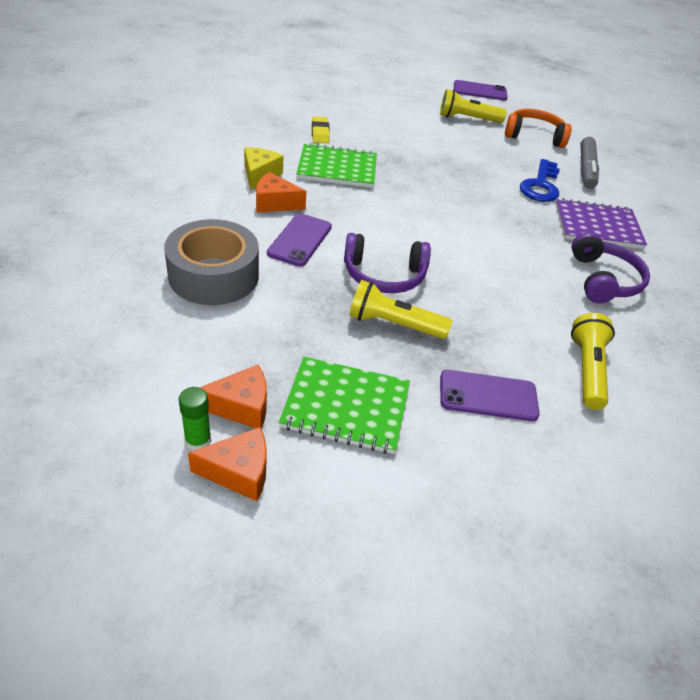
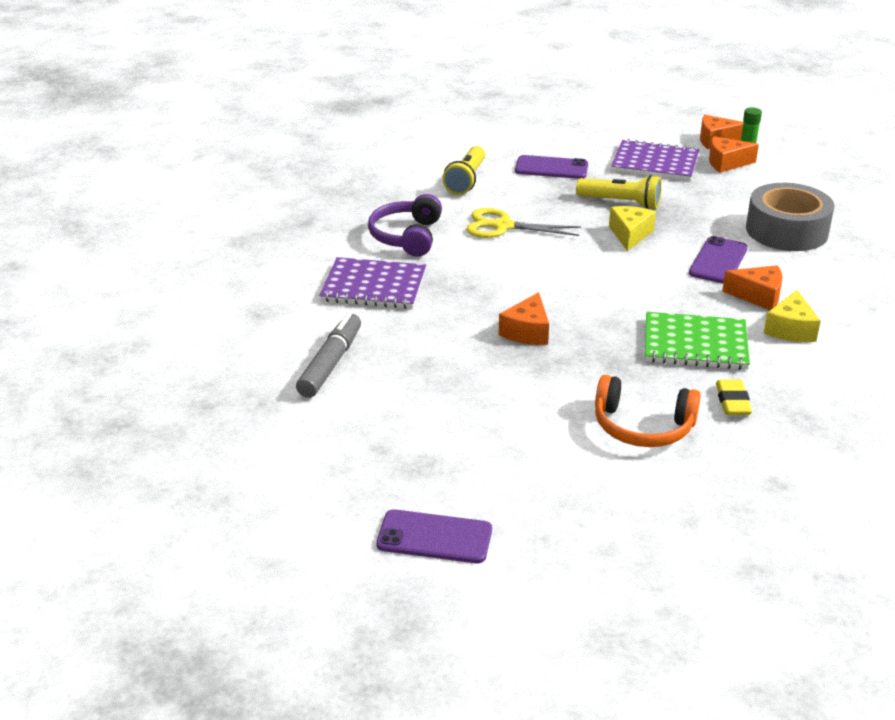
camera: 170 degrees left, 10 degrees down
(346, 407) = (655, 163): green notebook -> purple notebook
(384, 275) = (630, 234): purple headphones -> yellow cheese
(462, 183) = (527, 332): none -> orange cheese
(467, 119) = (484, 453): yellow flashlight -> none
(516, 291) = (503, 226): none -> yellow scissors
(534, 136) = (379, 423): orange headphones -> orange headphones (642, 427)
(540, 185) = (417, 334): blue key -> none

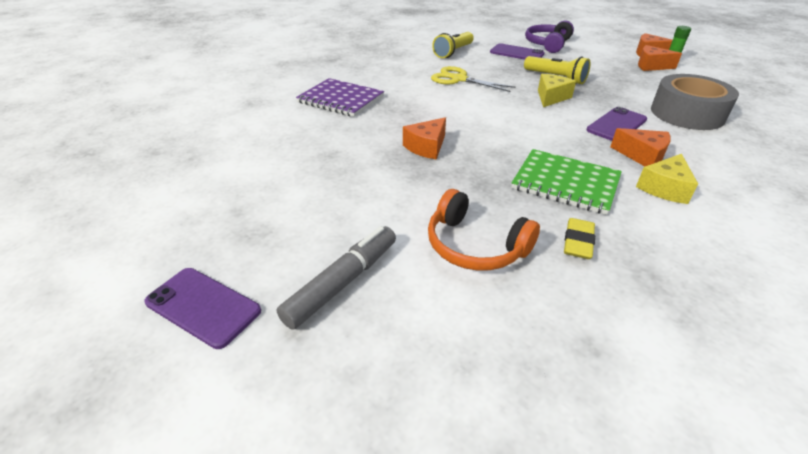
camera: 20 degrees right, 5 degrees up
(330, 364) = (264, 141): grey marker -> grey marker (342, 282)
(407, 236) = (388, 75): purple headphones -> purple headphones (547, 44)
(655, 163) = (595, 59): purple notebook -> none

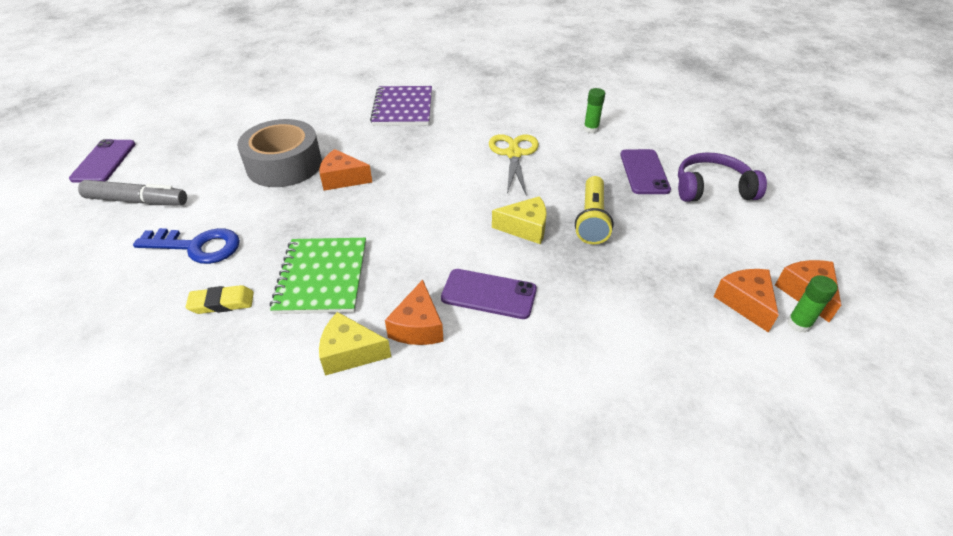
camera: 60 degrees right, 5 degrees up
(453, 52) = (591, 129): yellow flashlight -> green glue stick
(475, 246) = (197, 246): orange headphones -> blue key
(687, 114) = (583, 358): grey tape -> grey tape (284, 165)

